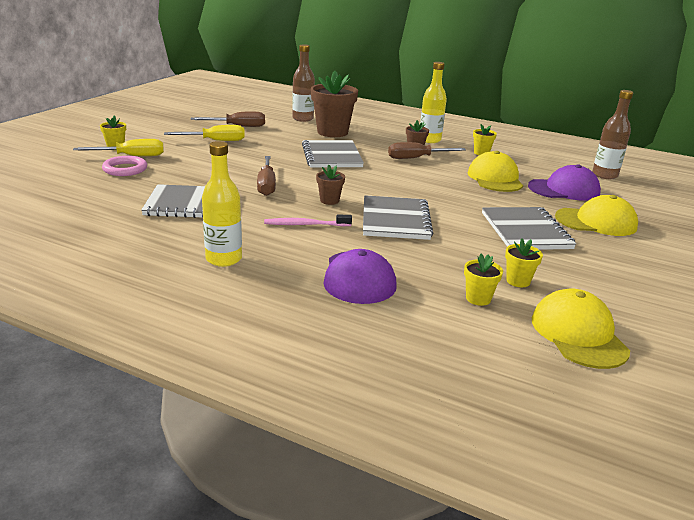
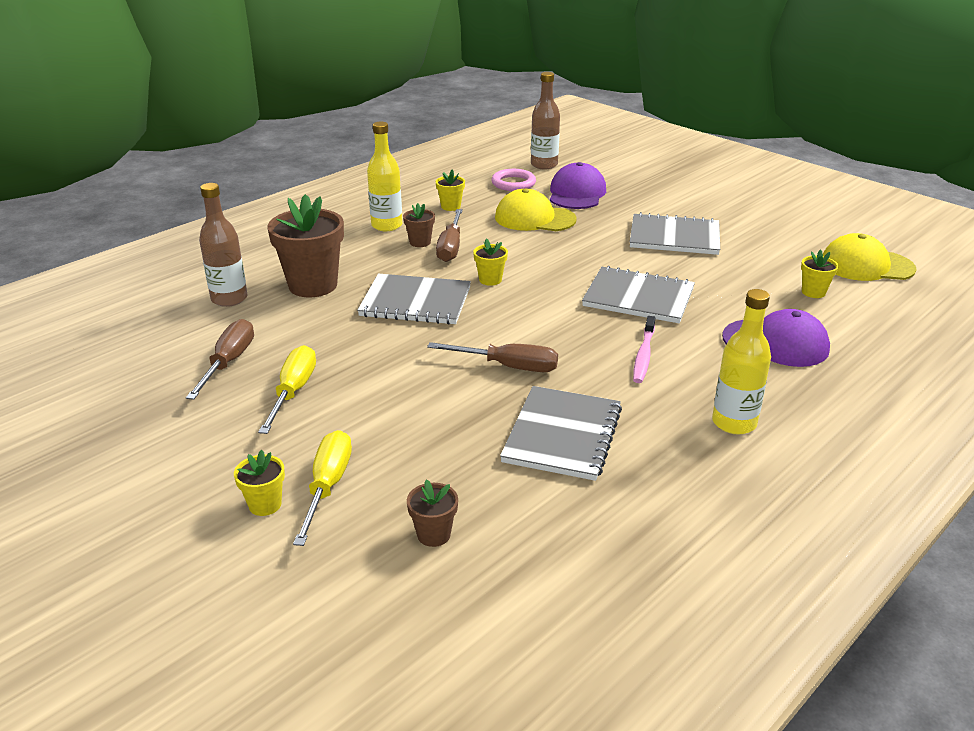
camera: 70 degrees left, 5 degrees up
(125, 169) = (392, 495): pink ring -> pink ring (513, 183)
(329, 200) = (574, 328): brown flower pot -> brown flower pot (434, 534)
(518, 281) = (779, 267): yellow flower pot -> yellow flower pot (490, 280)
(596, 222) = (658, 201): yellow cap -> none

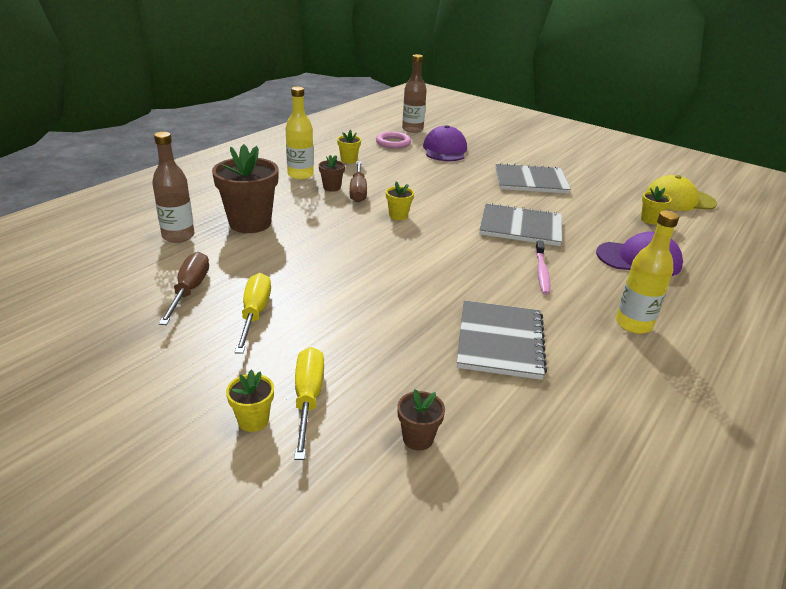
camera: 10 degrees left, 0 degrees up
(415, 302) = (342, 235): grey notebook -> none
(508, 366) = (436, 285): brown screwdriver -> none
(534, 218) = (418, 168): yellow cap -> none

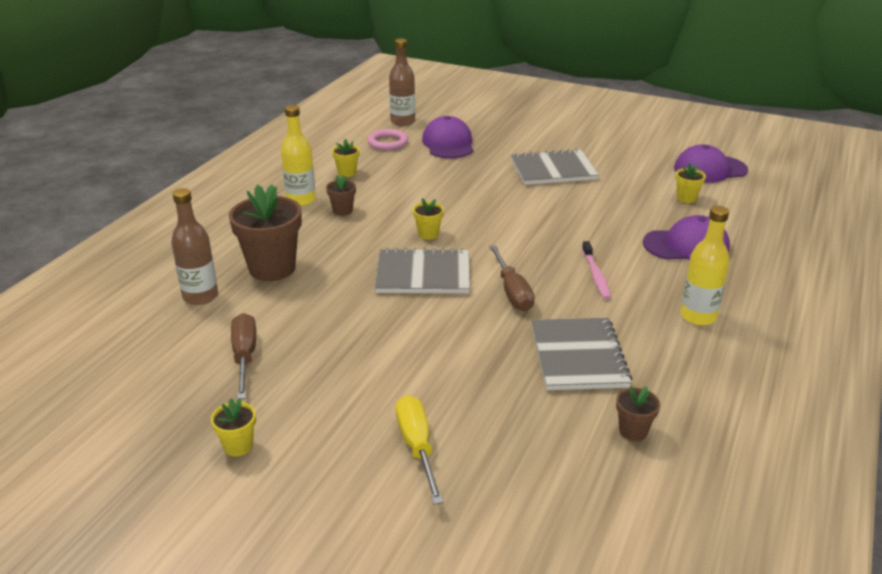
camera: 10 degrees left, 0 degrees up
(253, 420) = (374, 477): yellow flower pot -> yellow flower pot (238, 446)
(254, 314) = (325, 370): yellow screwdriver -> none
(358, 191) = (373, 211): brown screwdriver -> brown screwdriver (512, 292)
(418, 438) = (534, 464): brown flower pot -> brown flower pot (633, 431)
(520, 227) = (559, 227): grey notebook -> grey notebook (423, 274)
(679, 199) = (710, 169): yellow cap -> purple cap

